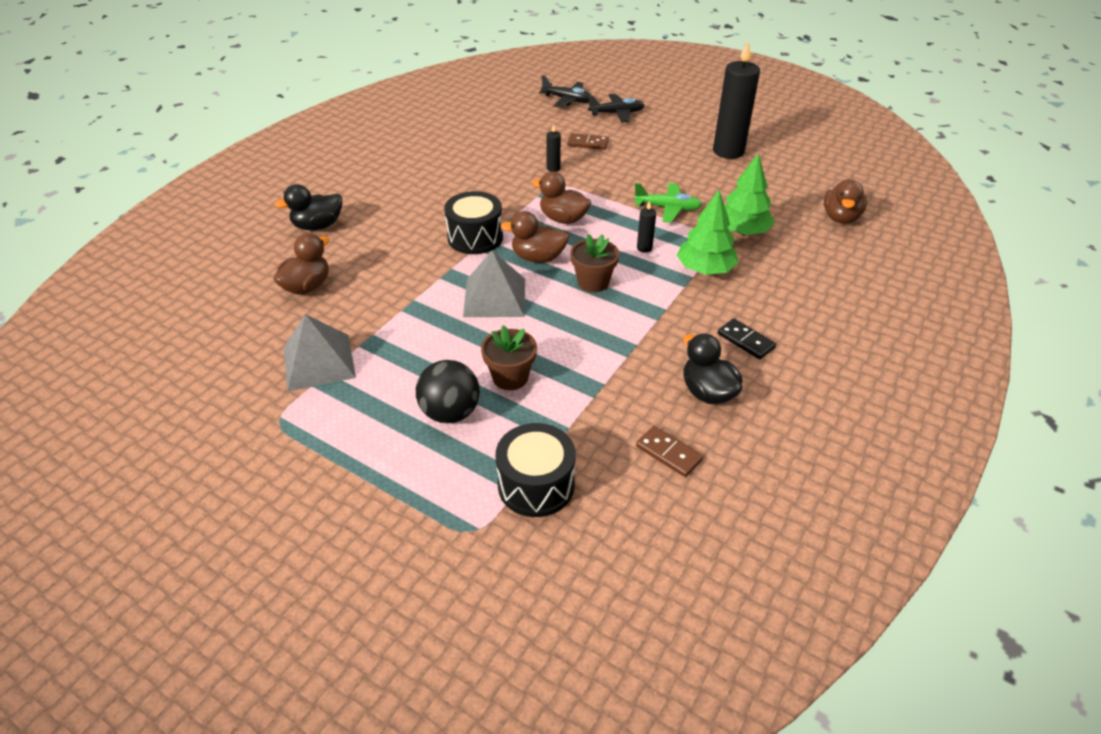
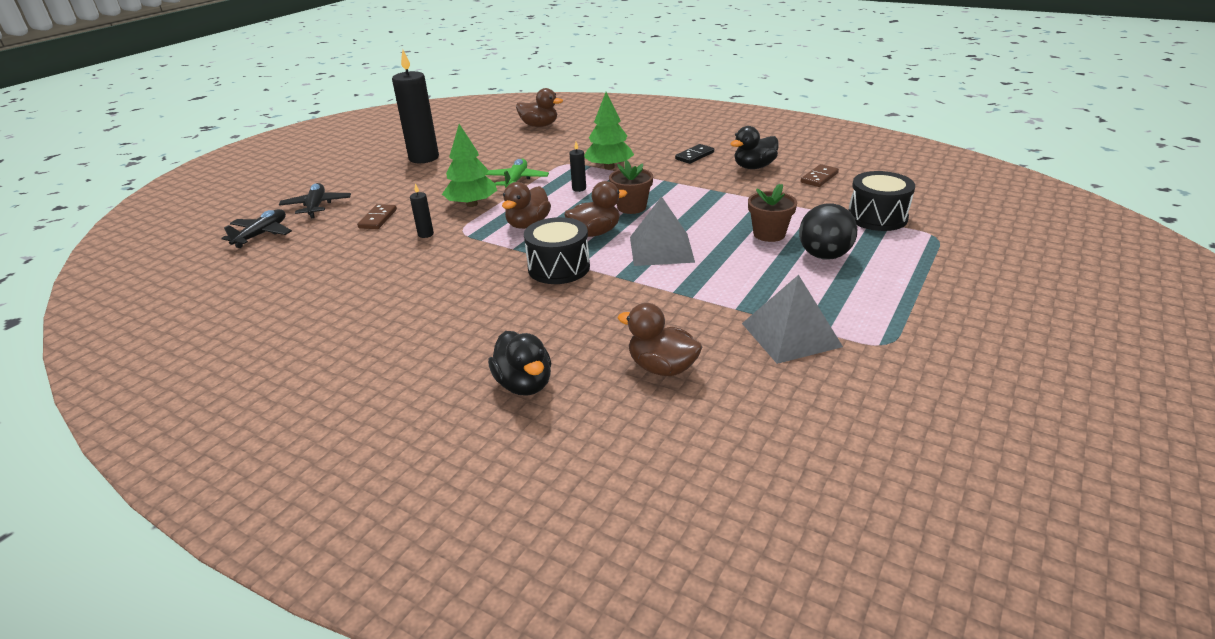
camera: 90 degrees left, 10 degrees down
(538, 257) = (595, 233): brown duck -> brown duck turned 120 degrees counterclockwise
(742, 231) = (555, 155): green tree -> green tree (472, 204)

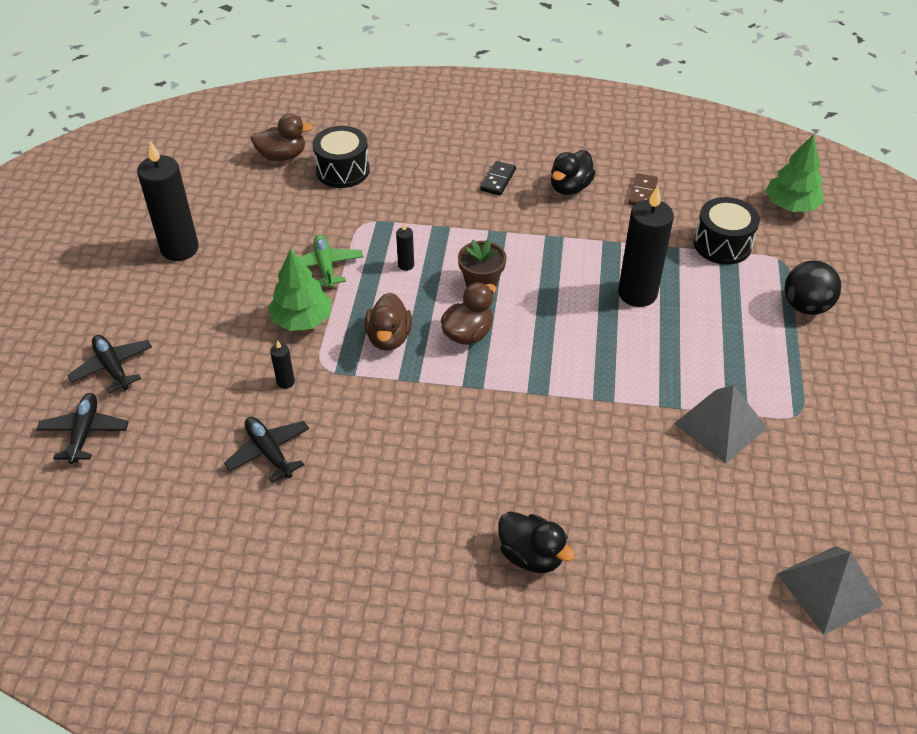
camera: 25 degrees left, 15 degrees up
(373, 270) = (269, 452): none -> black plane
(378, 219) = (208, 371): brown domino -> none
(559, 267) = (464, 395): black drum -> black drum (342, 170)
(609, 167) = (416, 220): green tree -> green tree (790, 205)
(661, 249) = (548, 342): grey pyramid -> grey pyramid (829, 589)
(662, 368) = (636, 498): brown duck -> none
(769, 234) = (637, 293): brown flower pot -> black candle
(824, 256) = (700, 313): black ball -> black ball (805, 306)

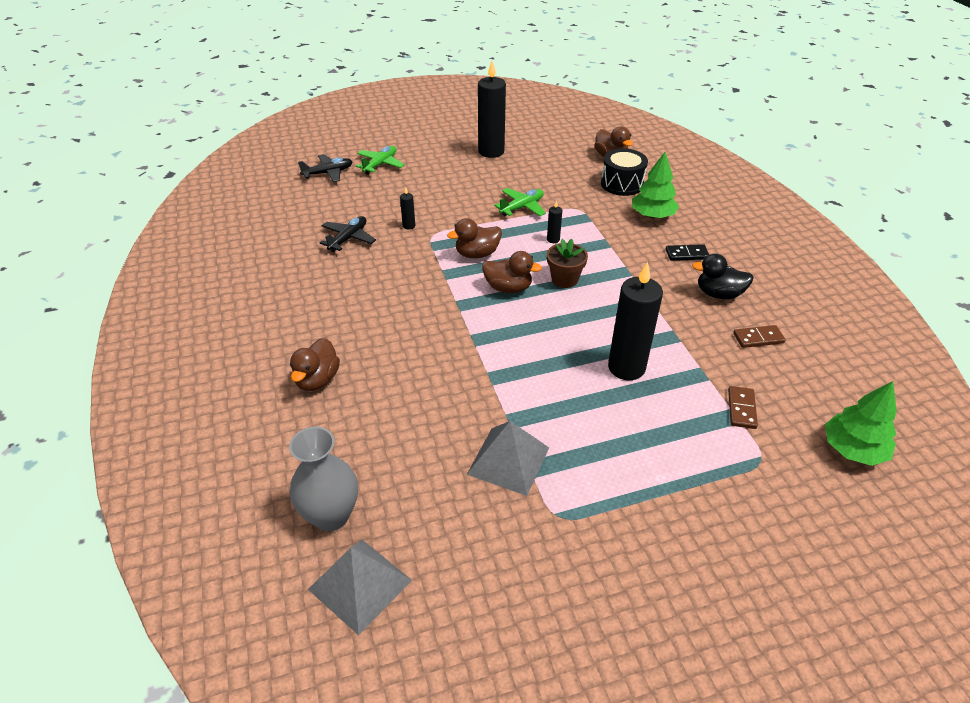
camera: 65 degrees right, 5 degrees down
(113, 368) = (380, 164): black plane -> green plane
(302, 319) = (467, 214): green tree -> green tree (652, 215)
(531, 555) = (317, 380): black duck -> brown duck
(722, 244) = (741, 409): black drum -> brown domino
(739, 592) = (331, 515): none -> grey vase
(805, 306) = (711, 493): black ball -> none

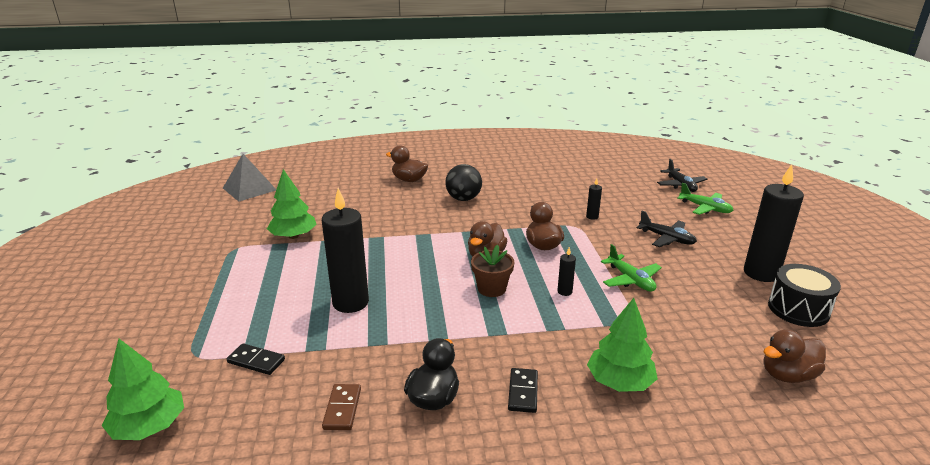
camera: 100 degrees right, 15 degrees down
(331, 515) = (299, 183): grey vase -> none
(348, 238) = (572, 191): black plane -> black plane (666, 238)
(375, 319) = (463, 199): none -> black ball
(508, 460) = (293, 236): grey pyramid -> green tree
(622, 184) = (704, 370): black drum -> black drum (798, 309)
(741, 409) = (256, 361): brown domino -> black domino

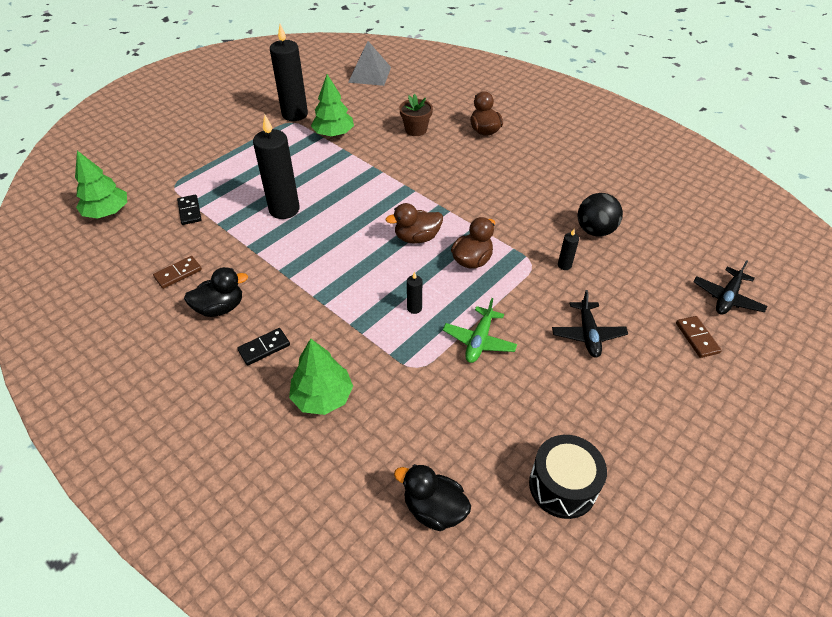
camera: 50 degrees right, 20 degrees up
(463, 199) = (492, 176): black ball -> black ball (595, 230)
(491, 288) = (374, 266): brown flower pot -> brown flower pot (416, 130)
(705, 208) = (697, 338): green plane -> brown domino
(761, 273) = (603, 433): black candle -> black candle (295, 114)
(787, 375) = (434, 509): brown duck -> black duck

